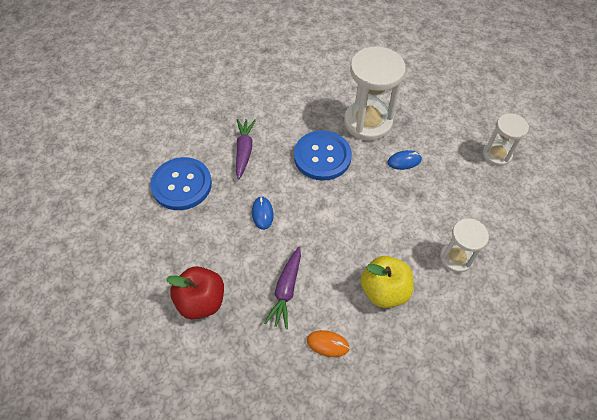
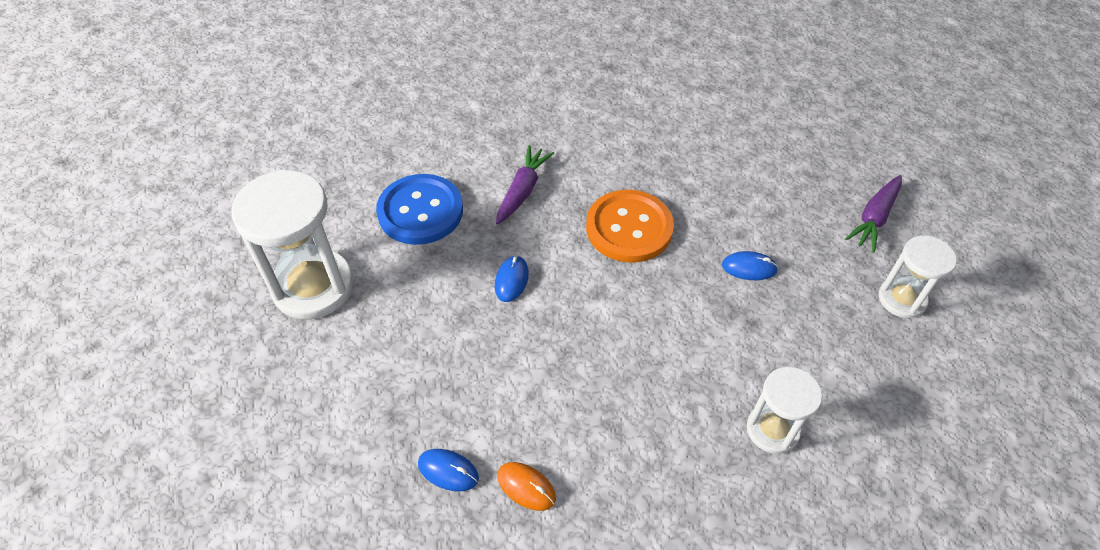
camera: 20 degrees right, 5 degrees down
(201, 301) = (379, 370): red apple -> none
(275, 351) = (448, 471): none -> blue mouse
(286, 290) = (499, 393): purple carrot -> purple carrot (874, 218)
(322, 157) = (629, 228): blue button -> orange button
(368, 122) = (716, 199): white hourglass -> white hourglass (313, 287)
(384, 290) = (641, 440): yellow apple -> none

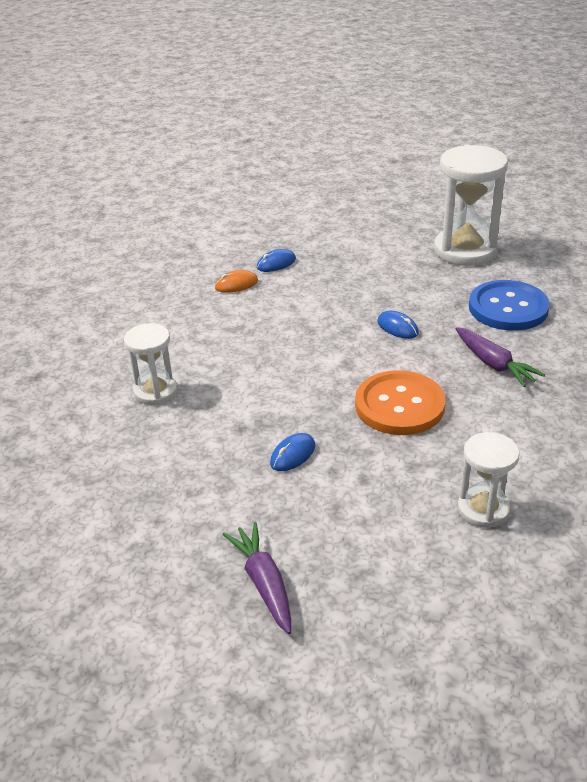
camera: 125 degrees right, 15 degrees down
(901, 299) = (165, 534): white hourglass -> white hourglass (483, 509)

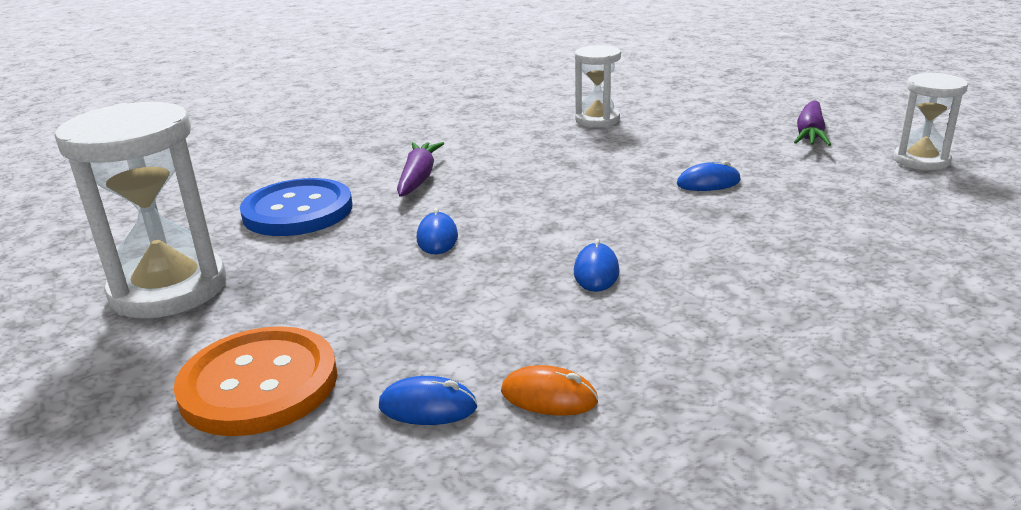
camera: 140 degrees left, 10 degrees down
(155, 391) = (827, 283): white hourglass -> white hourglass (921, 160)
(283, 345) = (596, 272): none -> blue mouse
(399, 405) = (557, 181): orange button -> orange button (259, 384)

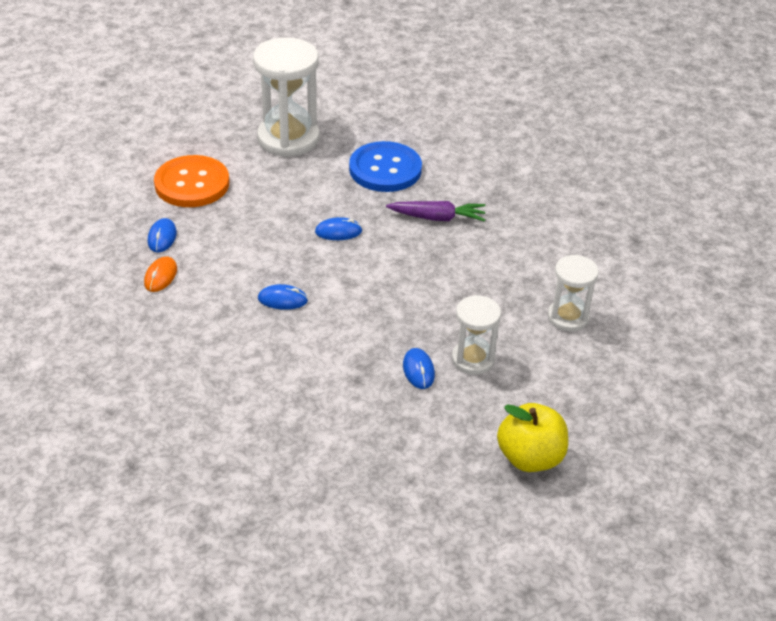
camera: 85 degrees right, 15 degrees up
(810, 134) = (530, 457): purple carrot -> yellow apple
(921, 160) = (460, 520): white hourglass -> white hourglass (473, 359)

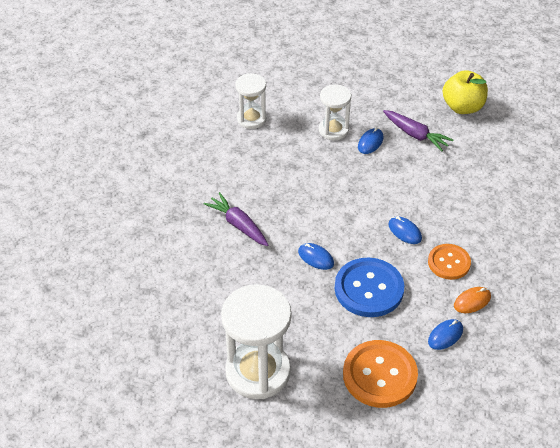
camera: 135 degrees left, 5 degrees up
(212, 296) = (449, 263): none -> orange button
(380, 412) = (415, 135): none -> purple carrot
(385, 169) = (222, 288): blue button -> blue button (369, 289)
(530, 457) = (365, 74): yellow apple -> yellow apple (462, 107)

